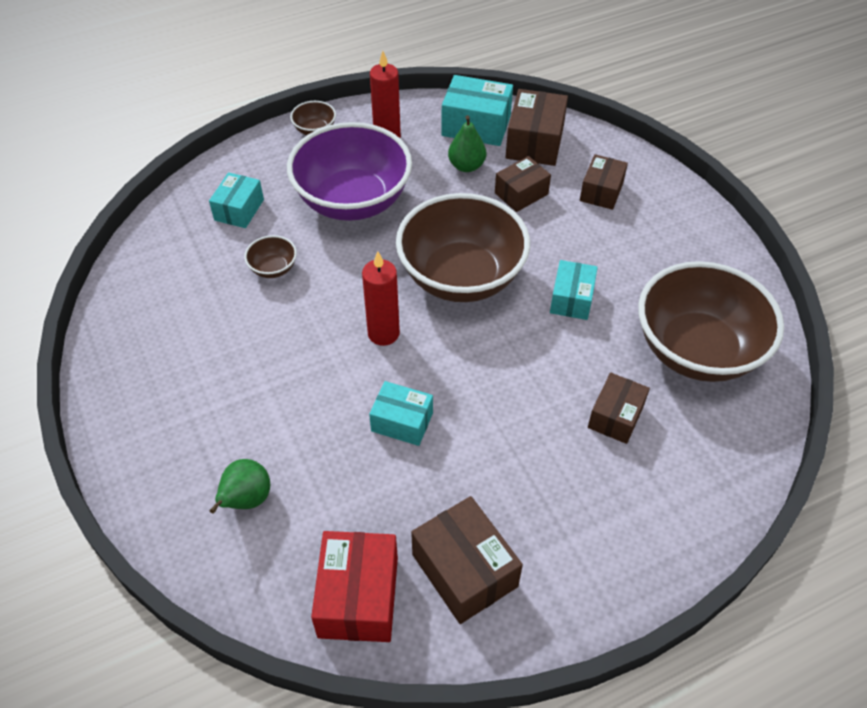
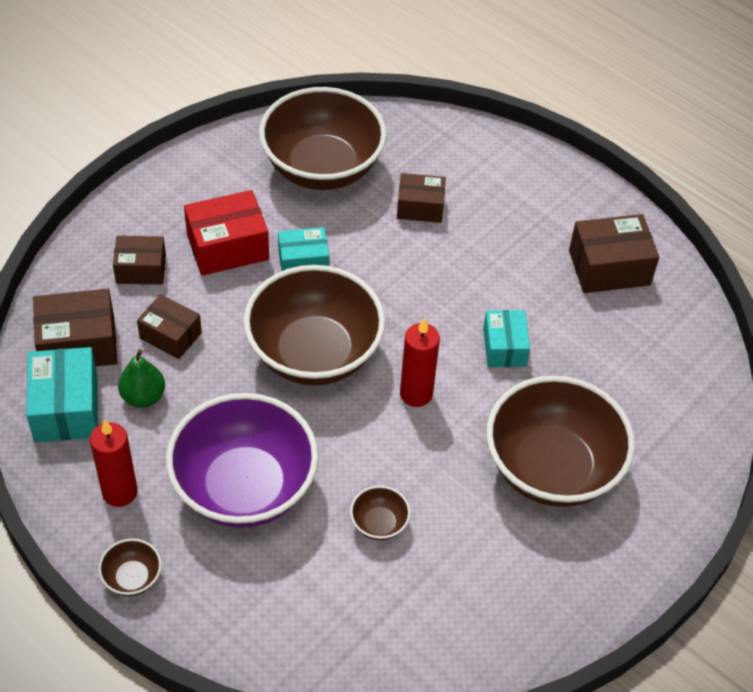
camera: 115 degrees left, 0 degrees up
(239, 210) = (307, 599): turquoise box -> none
(246, 500) = (641, 431): green pear -> none
(251, 406) = (552, 468): none -> brown bowl
(358, 597) = (670, 324): red box -> red box (227, 247)
(464, 570) = (609, 267): brown box -> brown box turned 45 degrees clockwise

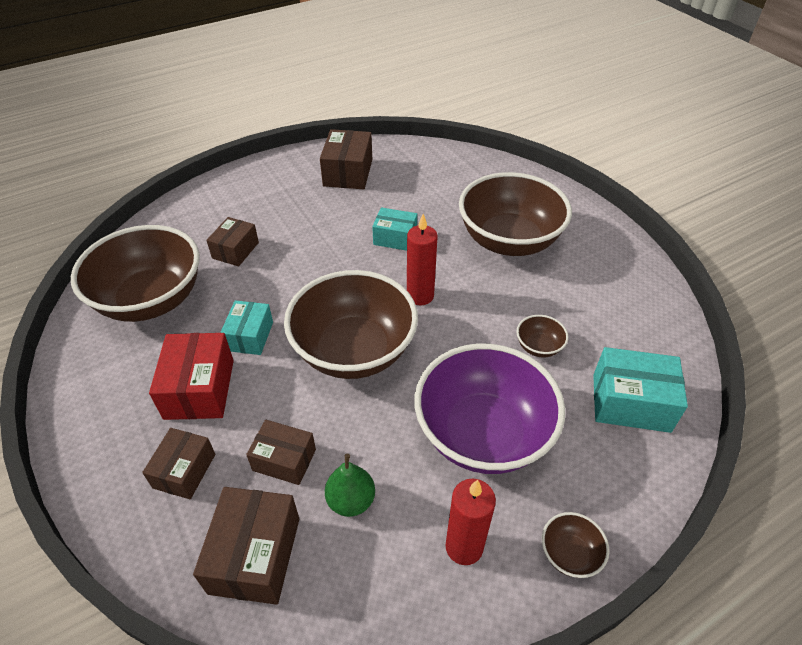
camera: 70 degrees left, 5 degrees down
(66, 408) = (338, 585): turquoise box -> turquoise box (630, 402)
(170, 335) = (284, 460): brown box -> brown box turned 60 degrees clockwise

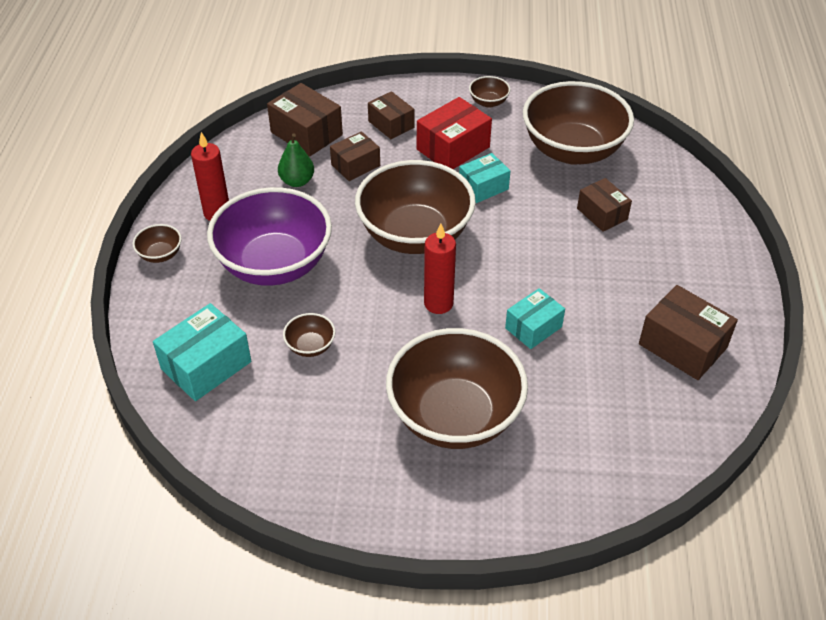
camera: 125 degrees right, 0 degrees up
(91, 400) = (488, 102): none -> brown bowl
(199, 389) = (453, 148): red box -> red box turned 75 degrees counterclockwise
(250, 336) = (483, 187): turquoise box -> turquoise box turned 75 degrees counterclockwise

